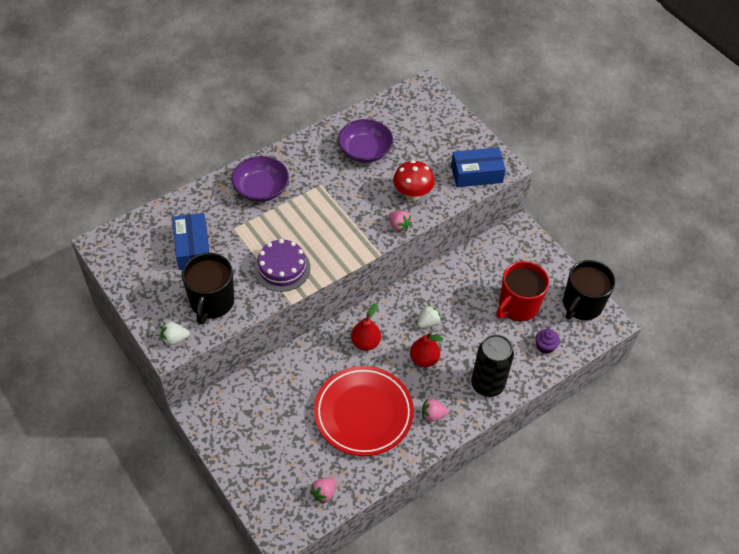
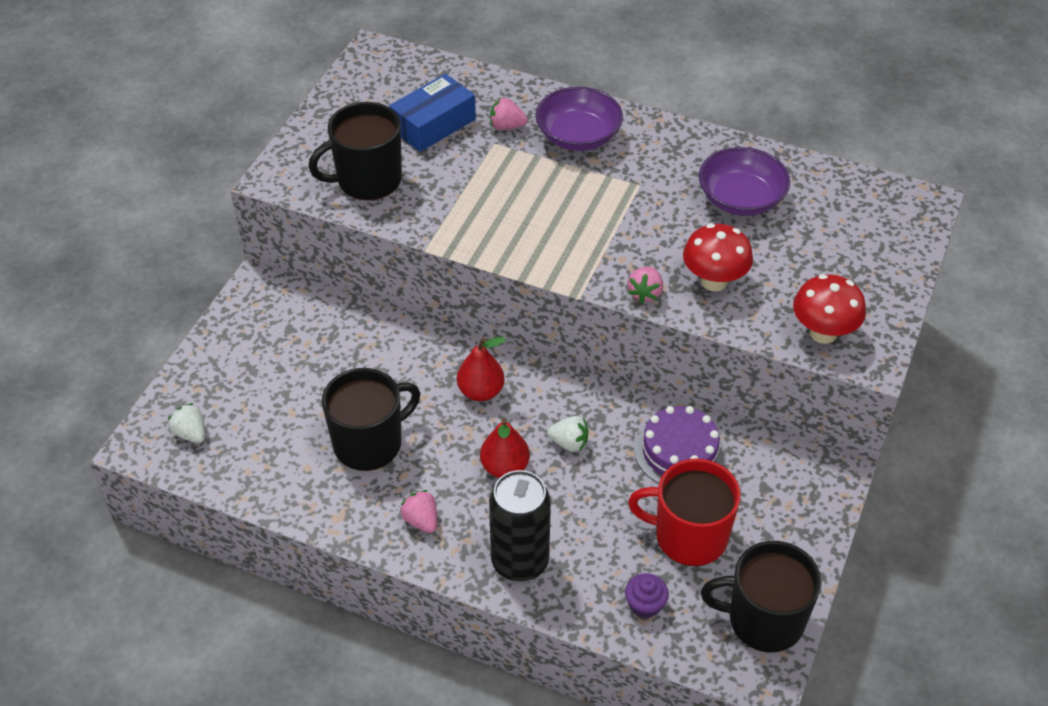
camera: 60 degrees right, 5 degrees down
(175, 339) = (290, 176): white strawberry -> white strawberry (191, 433)
(282, 268) = (471, 215): purple cake -> purple cake (679, 452)
(324, 493) = (224, 460): pink strawberry -> pink strawberry (506, 126)
(363, 413) = (369, 443): red plate -> black mug
(476, 174) = (823, 333): blue box -> red mushroom

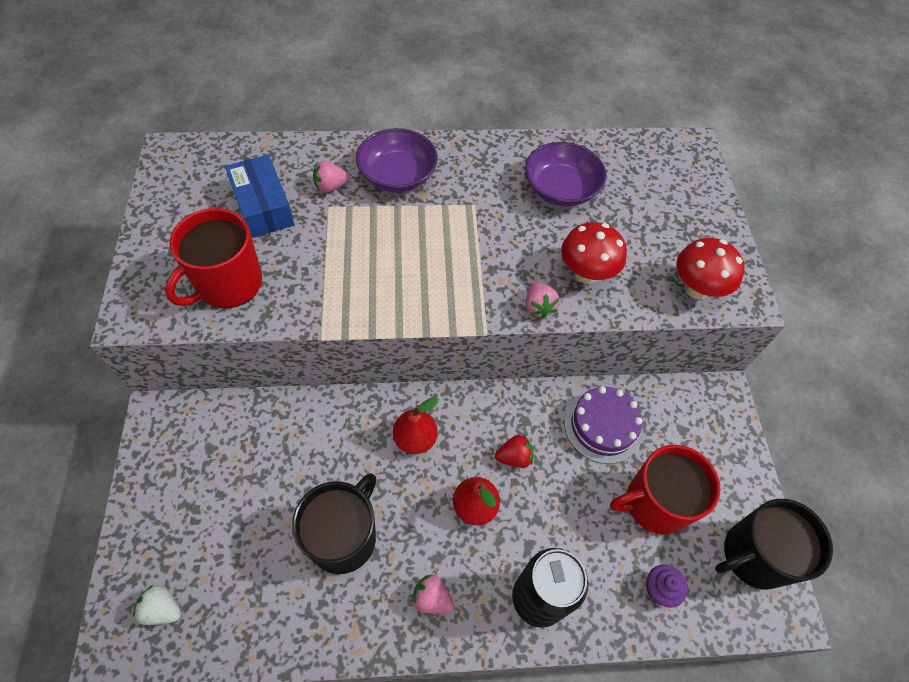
camera: 30 degrees left, 10 degrees up
(367, 180) = (228, 284): black mug -> red mug
(433, 124) = (263, 206): blue box -> blue box turned 45 degrees counterclockwise
(569, 443) = (514, 457): white strawberry -> red strawberry

